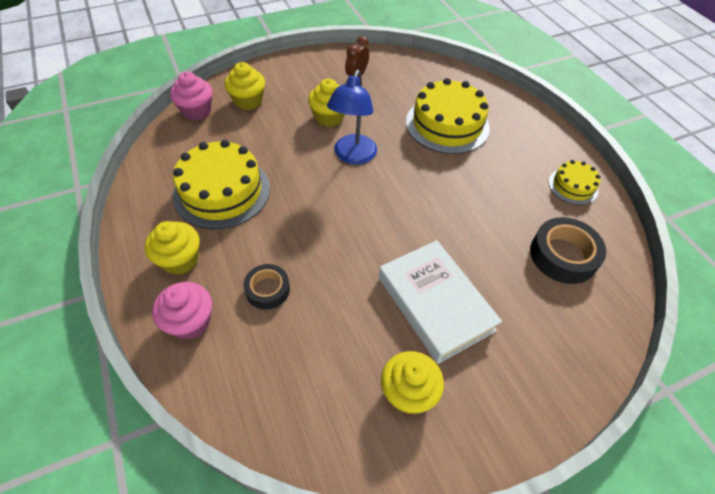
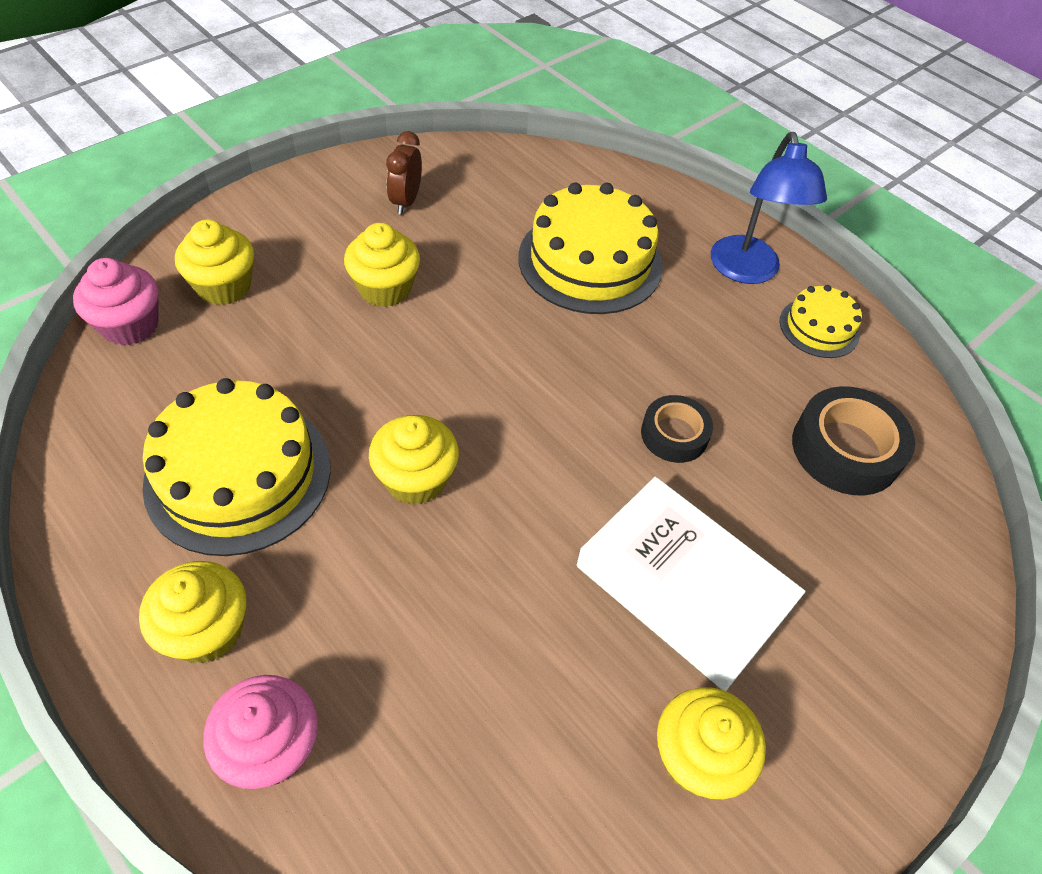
camera: 20 degrees left, 0 degrees up
(267, 290) = (393, 642): black tape -> black tape (674, 434)
(309, 214) = (416, 479): none -> yellow cupcake
(352, 156) = (453, 353): blue lamp -> blue lamp (747, 271)

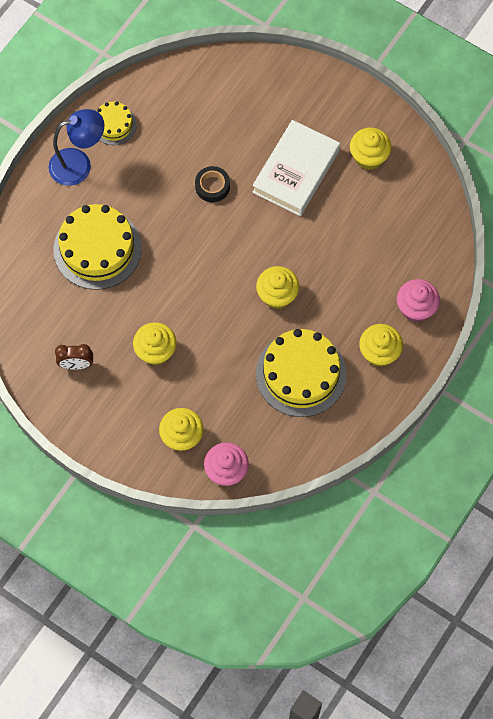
camera: 100 degrees left, 15 degrees up
(845, 449) = (196, 109): black tape -> none

